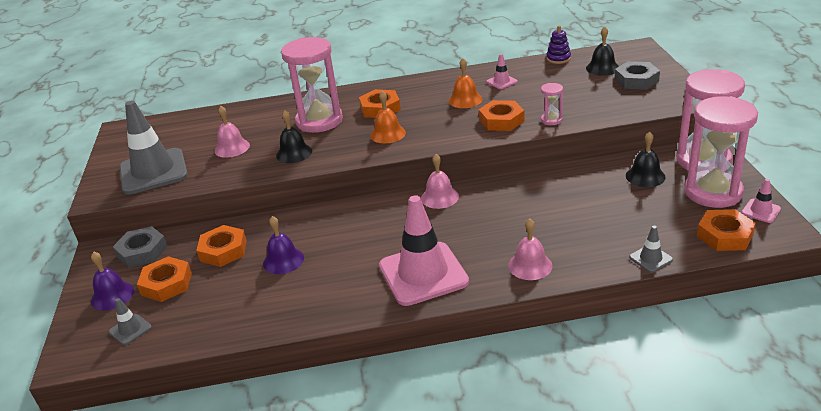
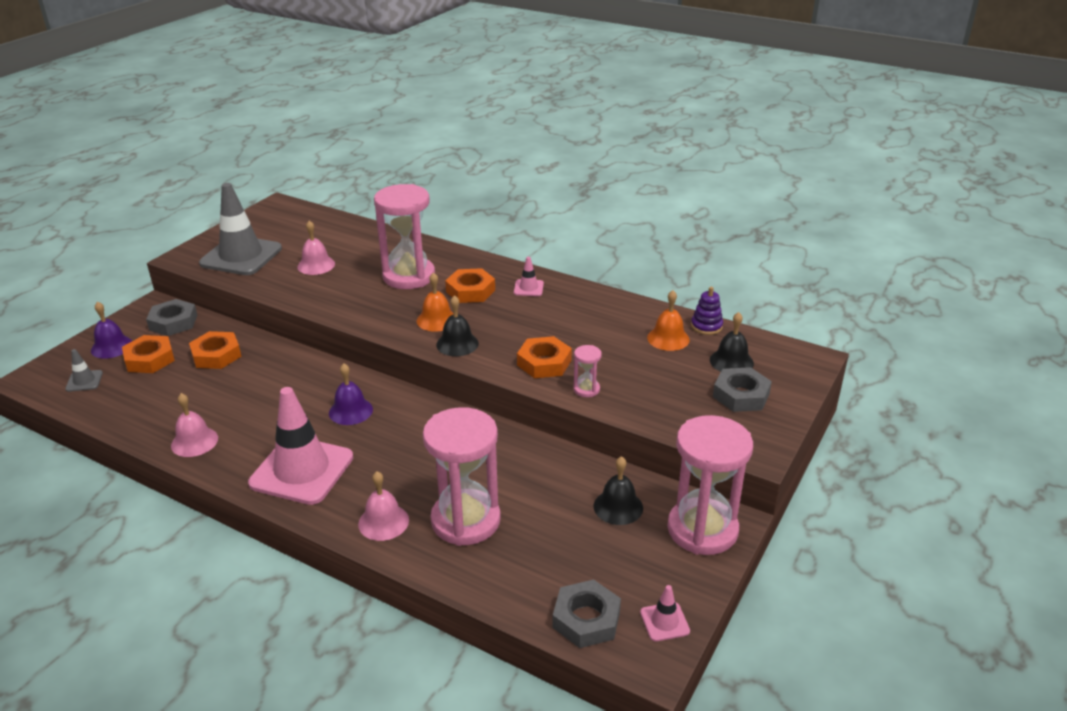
camera: 35 degrees right, 0 degrees up
(283, 260) = (237, 390): purple bell -> purple bell (350, 411)
(294, 153) = (346, 296): black bell -> black bell (457, 344)
(439, 197) = (419, 409): pink bell -> pink bell (194, 441)
(465, 100) = (550, 323): orange bell -> orange bell (668, 338)
(501, 82) = (611, 322): pink traffic cone -> pink traffic cone (528, 288)
(650, 258) = (484, 590): grey traffic cone -> none
(713, 192) = (653, 568): pink hourglass -> pink hourglass (465, 520)
(724, 235) = (586, 619): orange nut -> grey nut

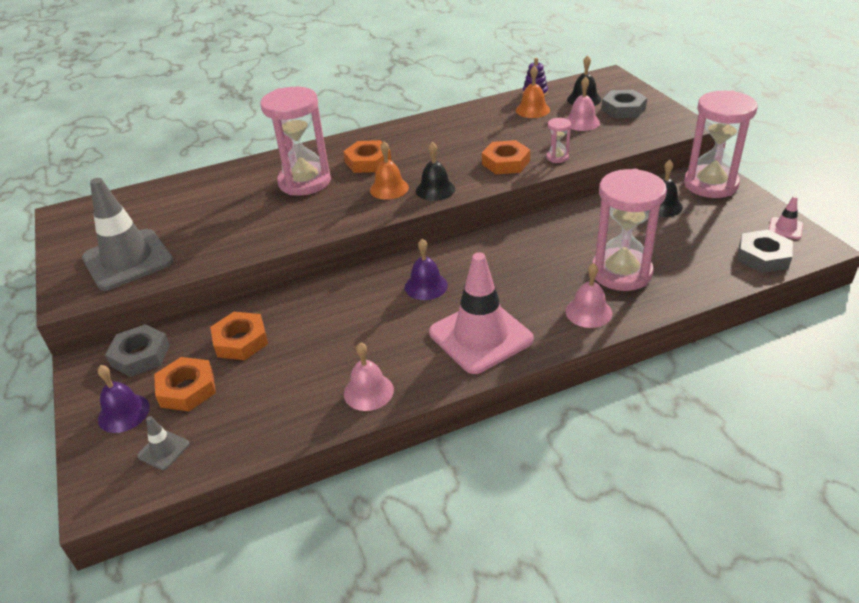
camera: 50 degrees left, 5 degrees up
(316, 265) = (213, 222): pink bell -> pink bell (582, 122)
(528, 288) = (399, 137): pink traffic cone -> none

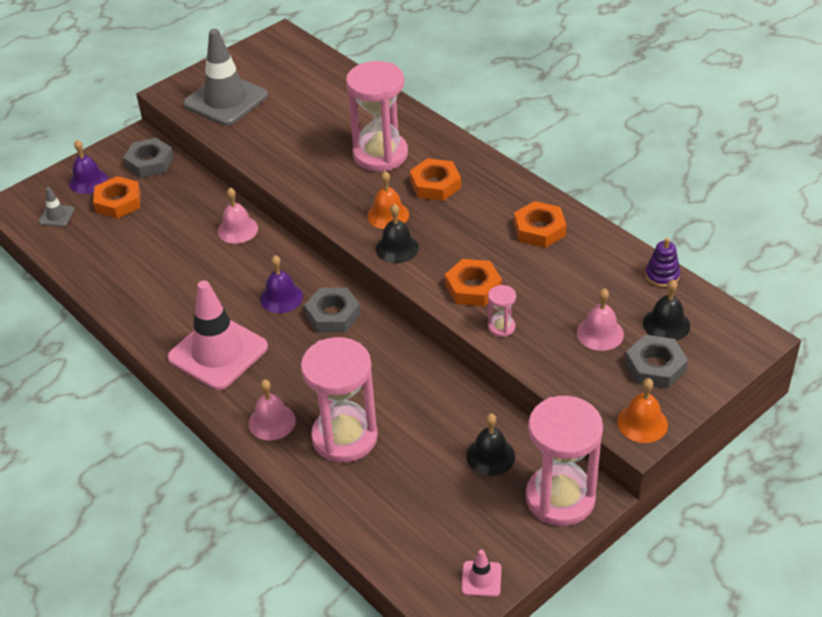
camera: 70 degrees right, 5 degrees up
(241, 341) = (178, 209): orange nut -> orange nut (539, 229)
(368, 391) = (134, 302): pink bell -> pink bell (237, 229)
(532, 110) = (613, 283): orange bell -> orange bell (642, 423)
(763, 256) = (412, 559): grey nut -> grey nut (333, 315)

